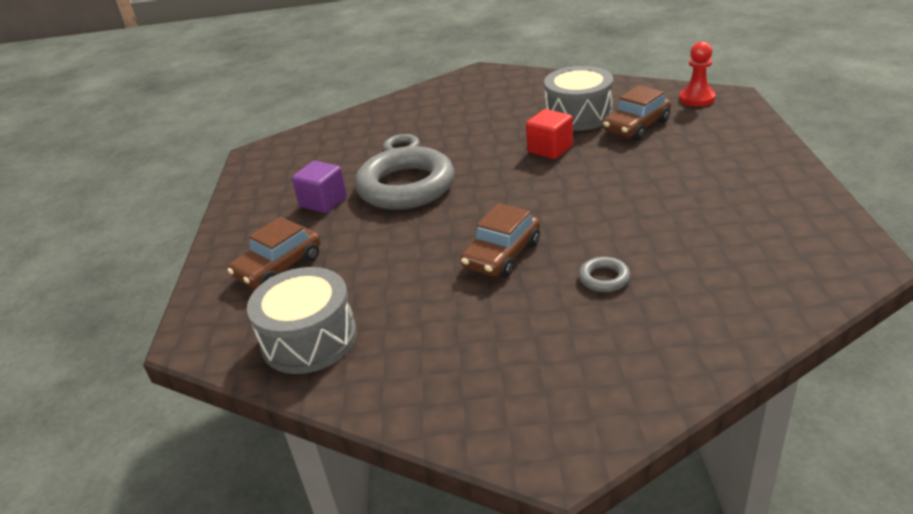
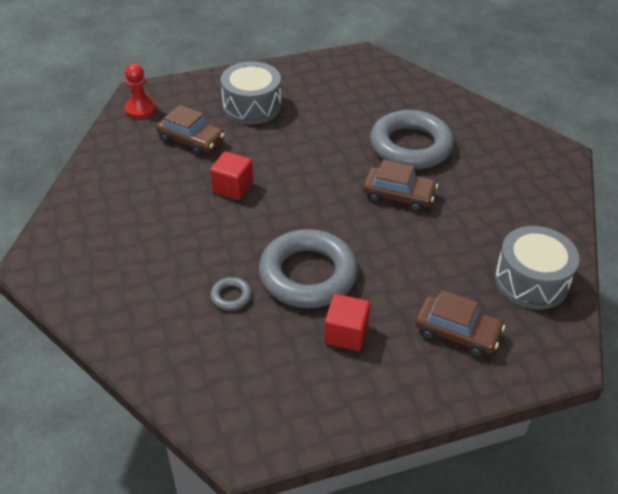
camera: 110 degrees left, 10 degrees up
(323, 202) = (346, 334): purple cube -> red cube
(578, 115) = (164, 175): grey drum -> grey drum (252, 106)
(604, 278) = (410, 146): grey ring -> grey ring, size x2.46

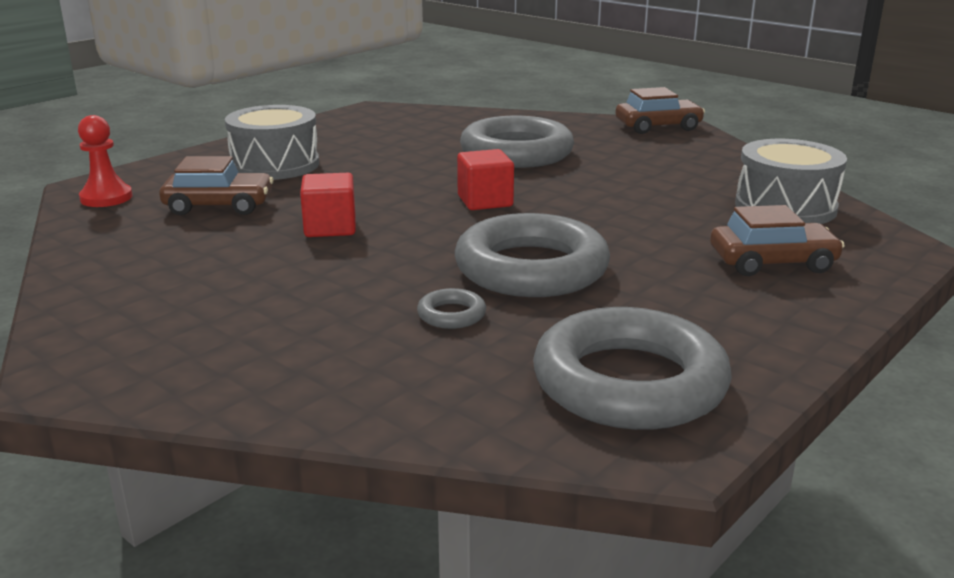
camera: 30 degrees left, 20 degrees down
(269, 393) = (629, 383): none -> grey ring
(346, 334) = (650, 301): red cube -> red cube (485, 201)
(398, 196) = (554, 187): brown car -> brown car (658, 127)

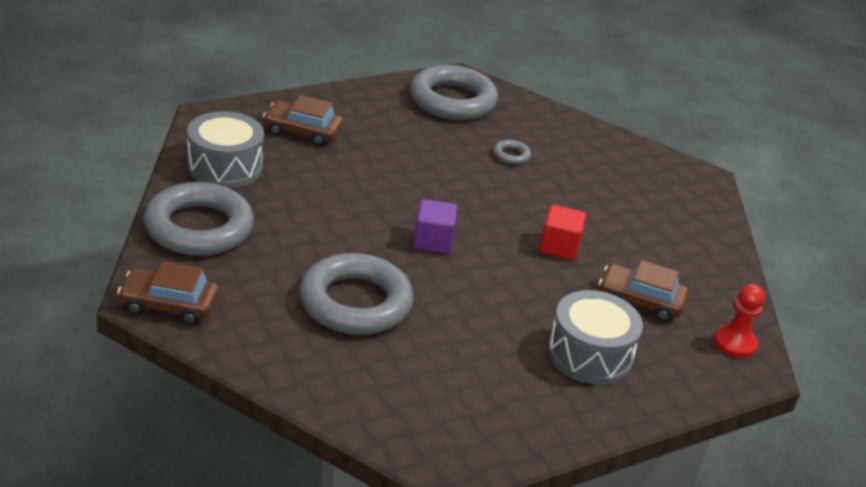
camera: 165 degrees left, 10 degrees up
(485, 201) = (432, 241): red cube -> purple cube
(531, 268) = (447, 171): grey ring -> grey ring (199, 228)

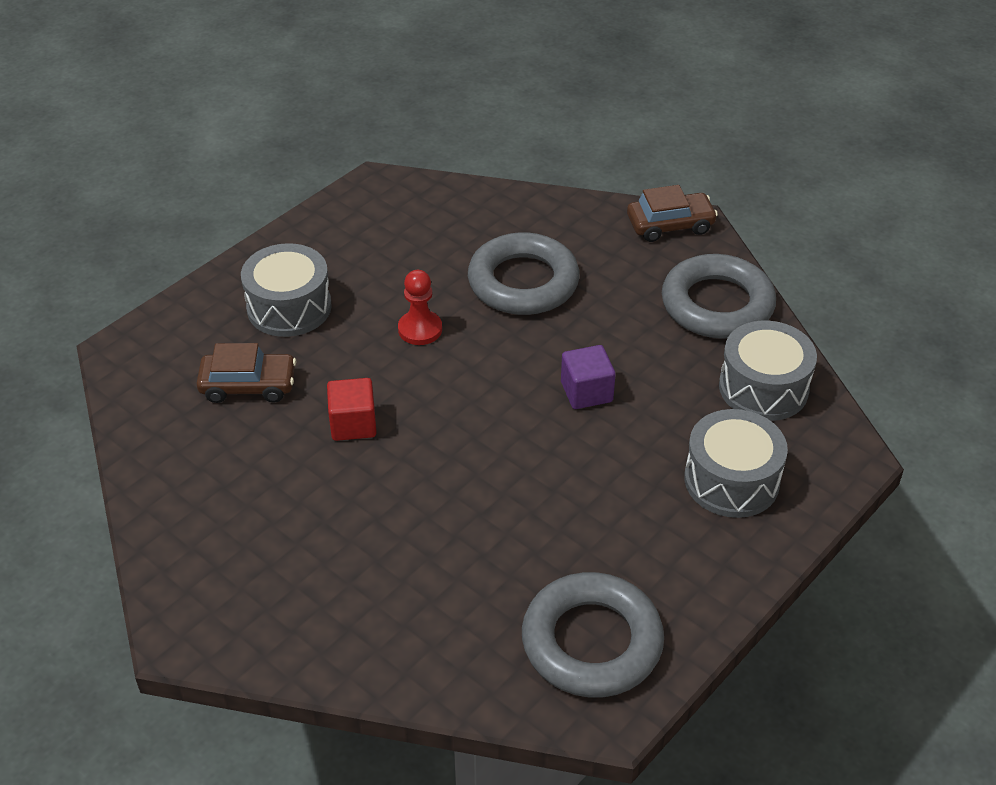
camera: 165 degrees right, 10 degrees up
(302, 132) = (731, 480): brown car -> grey drum
(432, 241) = (490, 377): purple cube -> purple cube (586, 392)
(511, 155) = (461, 556): grey ring -> none
(734, 343) = (142, 371): red pawn -> red pawn (420, 329)

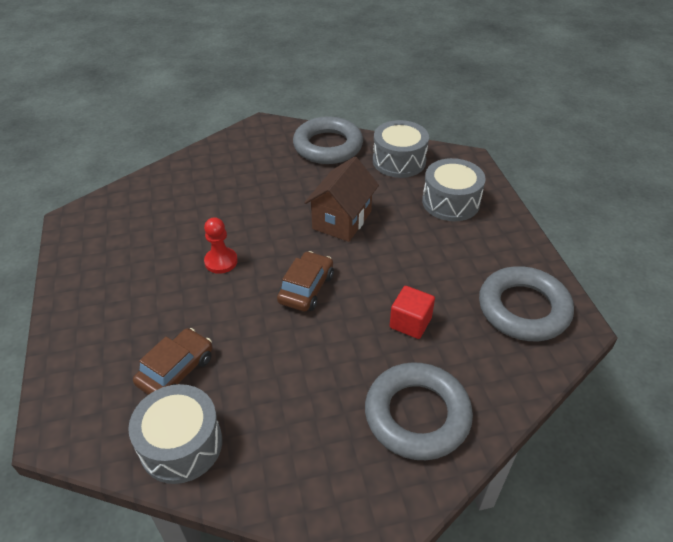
camera: 55 degrees left, 0 degrees up
(289, 307) = (129, 313): grey drum -> grey drum (181, 444)
(353, 424) = (267, 332): red cube -> red cube (410, 323)
(523, 282) = (233, 201): grey ring -> grey ring (417, 415)
(586, 392) = (342, 220): purple cube -> brown house
(670, 225) = (254, 132): brown car -> brown car (306, 288)

